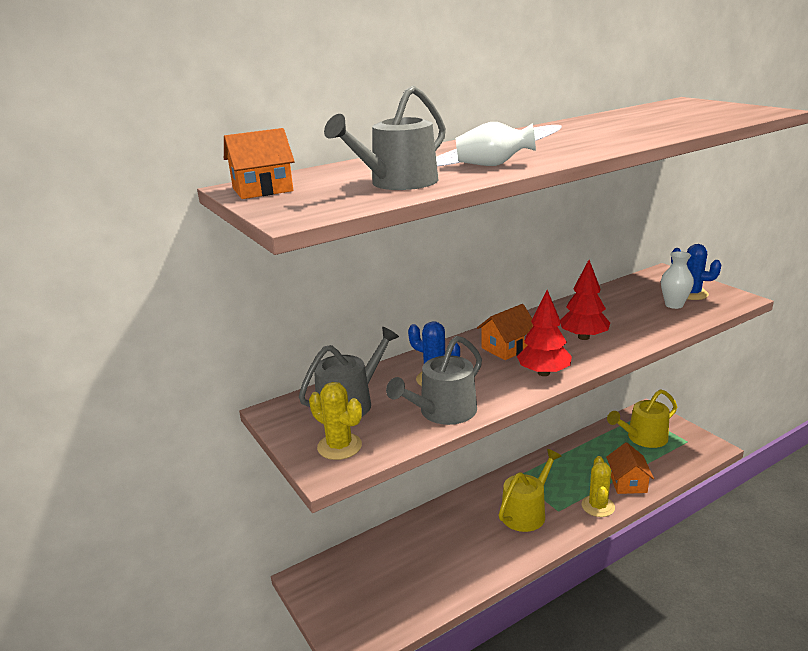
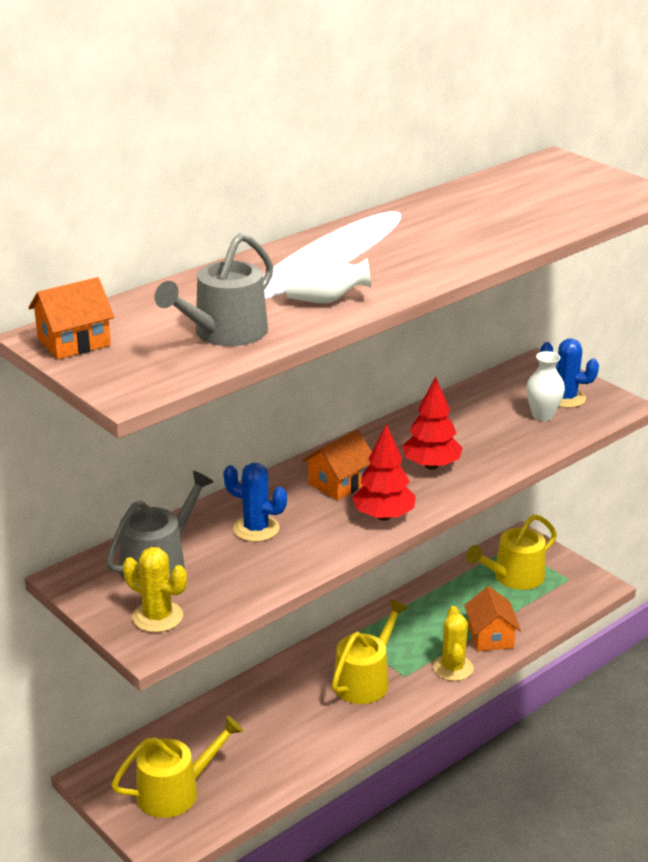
camera: 10 degrees left, 5 degrees up
(365, 597) = (175, 791): none -> yellow watering can
(443, 412) = (270, 570): grey watering can -> none

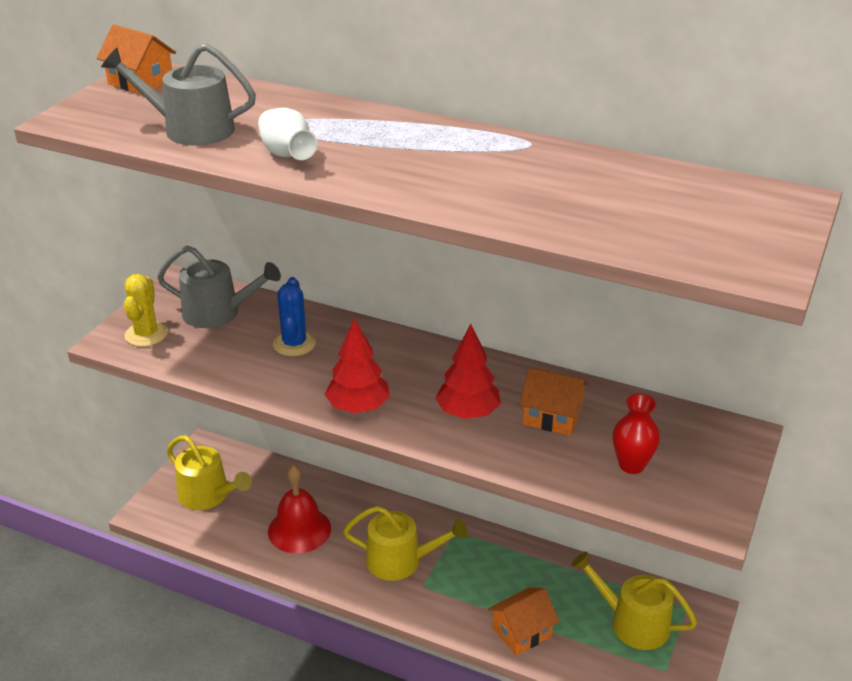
camera: 65 degrees right, 5 degrees up
(277, 735) = (299, 530): none -> red bell
(339, 483) = (396, 367): orange house -> orange house (552, 416)
(453, 668) = (455, 617): yellow cactus -> none
(543, 415) = (631, 465): white vase -> red vase
(565, 398) = (686, 473): blue cactus -> none

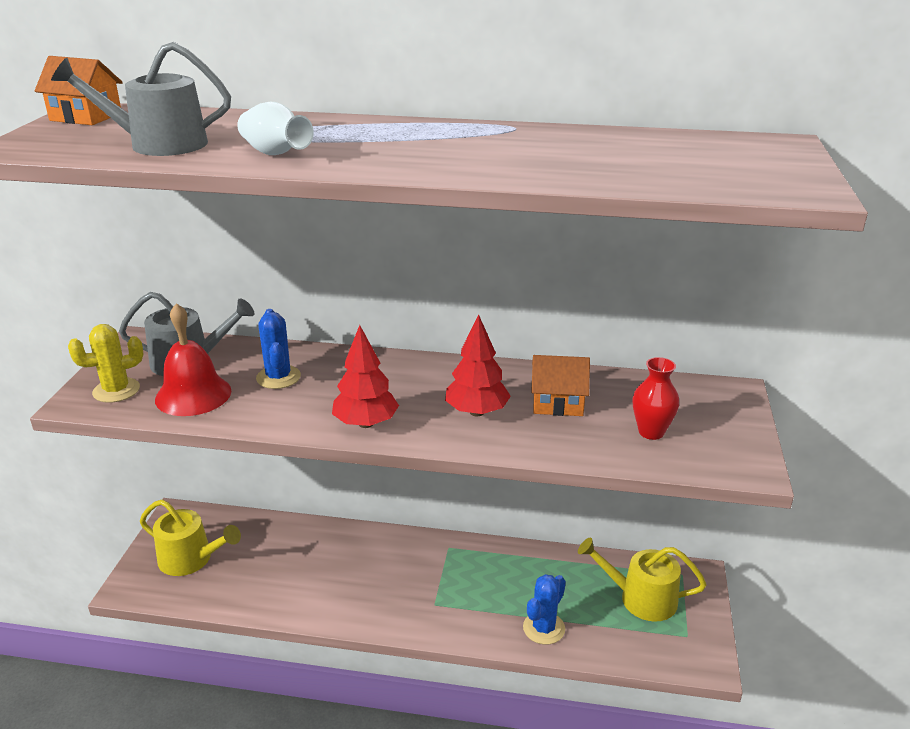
camera: 15 degrees left, 5 degrees down
(146, 334) = (116, 390): yellow cactus -> yellow cactus turned 75 degrees clockwise
(299, 530) = (295, 575): red bell -> red bell (193, 395)
(400, 561) = (405, 585): yellow watering can -> none
(522, 632) = (544, 628): orange house -> blue cactus

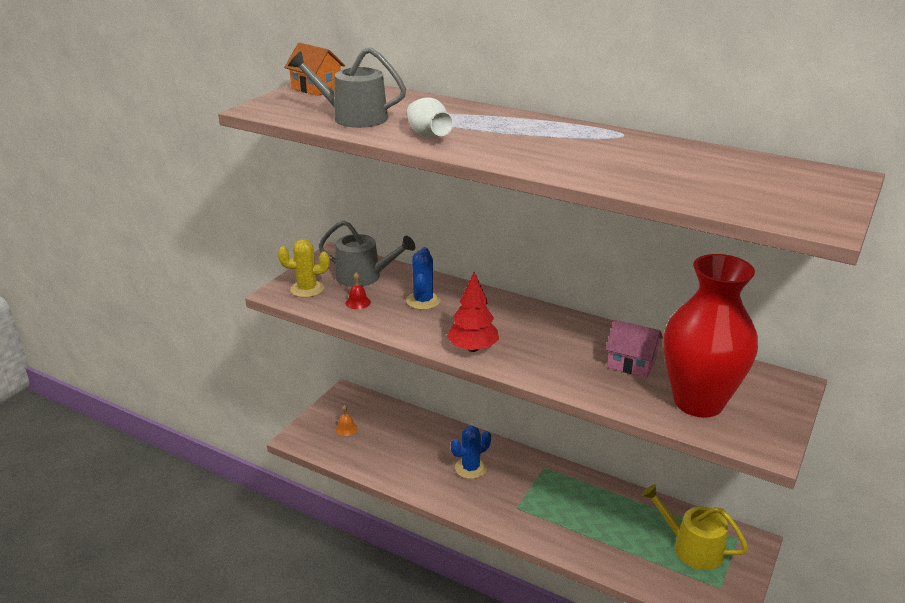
camera: 20 degrees right, 0 degrees up
(190, 559) = (346, 428): yellow watering can -> orange bell
(193, 395) = (358, 302): red bell -> red bell, size x0.45
(477, 412) = (562, 357): red tree -> none
(544, 628) = (598, 549): blue cactus -> blue cactus (470, 468)
(558, 403) = (631, 363): orange house -> pink house
(651, 432) = (698, 402): red vase -> red vase, size x2.29

